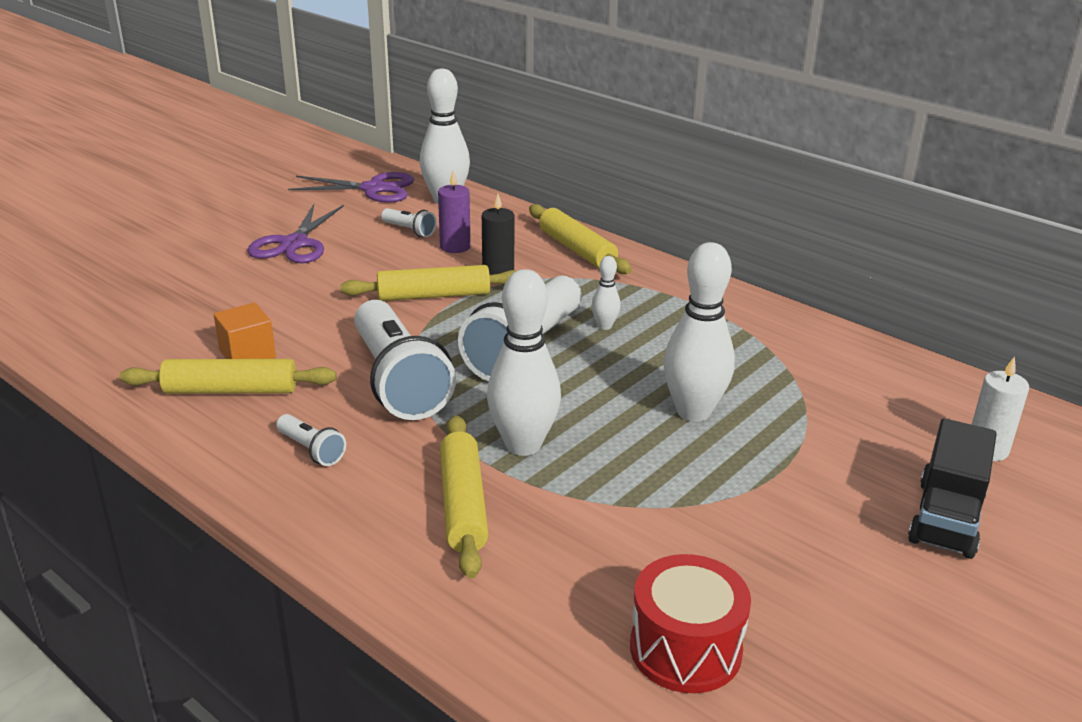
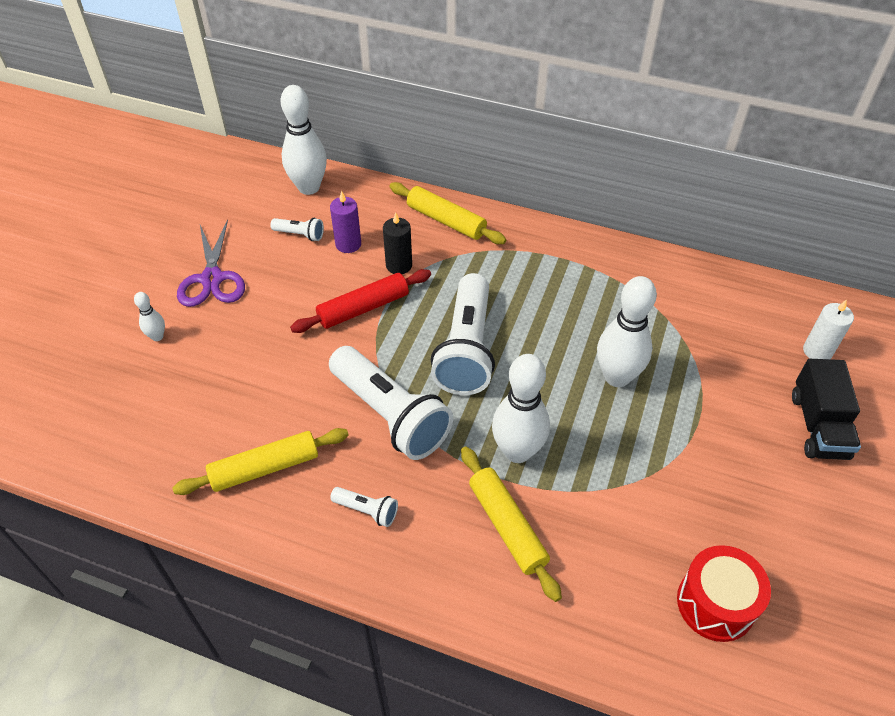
camera: 20 degrees left, 20 degrees up
(247, 354) = (253, 423): orange cube -> none
(373, 189) = (239, 189): purple scissors -> none
(434, 295) = (363, 308): yellow rolling pin -> red rolling pin
(604, 326) = (511, 304): white bowling pin -> white bowling pin (157, 336)

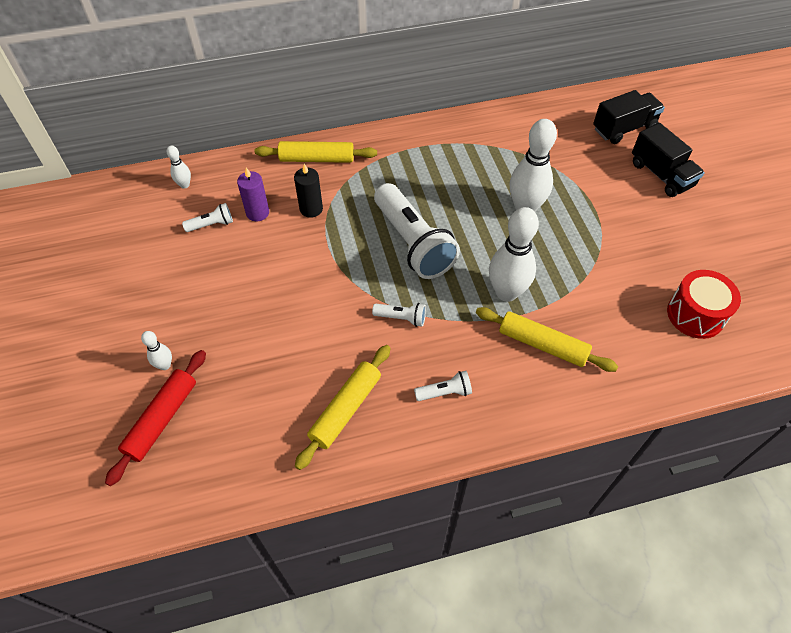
camera: 35 degrees left, 5 degrees up
(212, 279) = (169, 296): purple scissors -> none
(309, 187) = (184, 185): white bowling pin -> white bowling pin, size x0.47
(363, 308) = (313, 254): red rolling pin -> red rolling pin (162, 419)
(390, 415) = (401, 318): white flashlight -> white flashlight, size x0.43
(817, 351) = (623, 129): white candle -> black truck

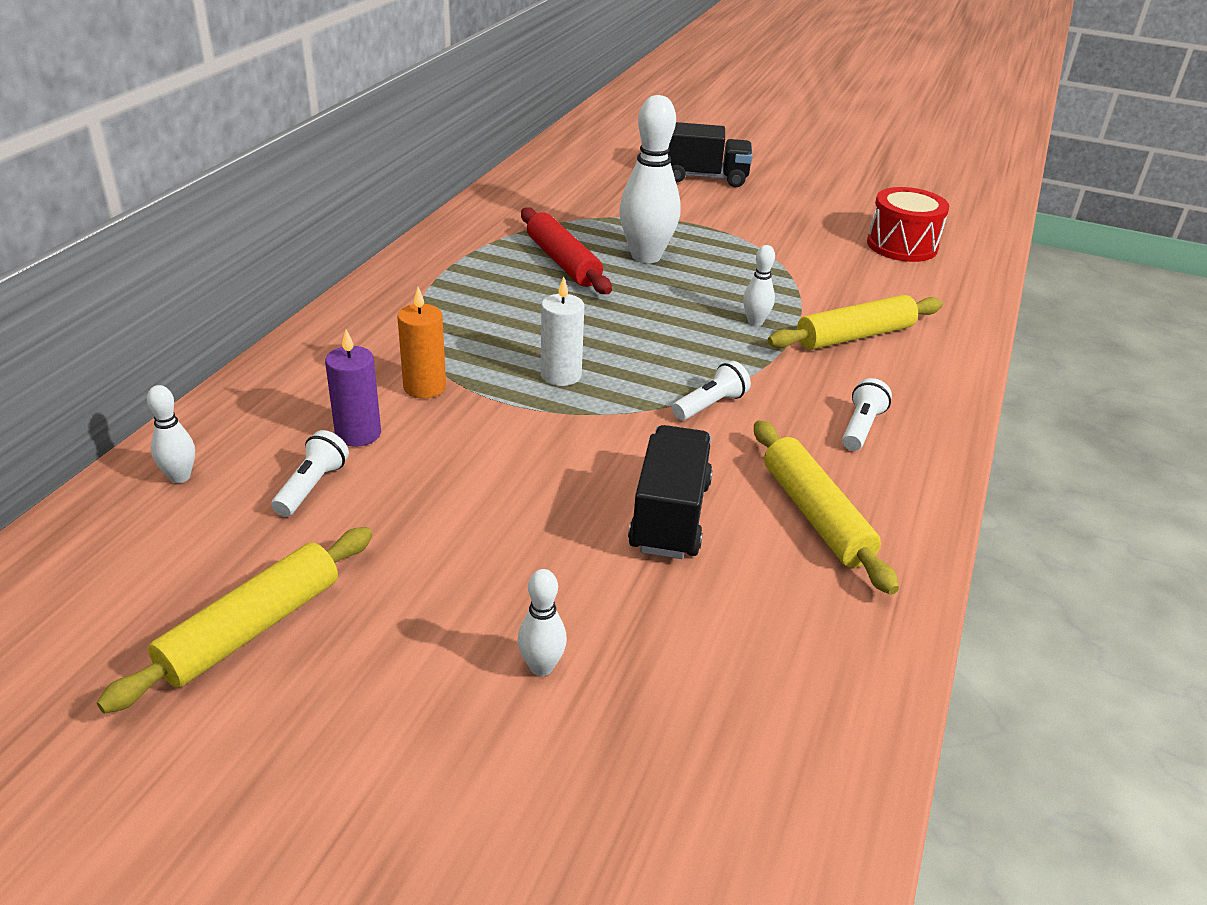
camera: 55 degrees left, 20 degrees down
(162, 419) = (654, 720): red rolling pin -> red rolling pin (563, 262)
(311, 209) = (424, 387): black candle -> orange candle
(317, 159) = (339, 342): yellow rolling pin -> yellow rolling pin (251, 628)
(369, 247) = (561, 375): none -> white candle
(413, 243) = (598, 343): white flashlight -> none
(506, 292) = (755, 322): white bowling pin -> white bowling pin, size x0.47
(623, 129) = (615, 163): black truck -> black truck (670, 516)

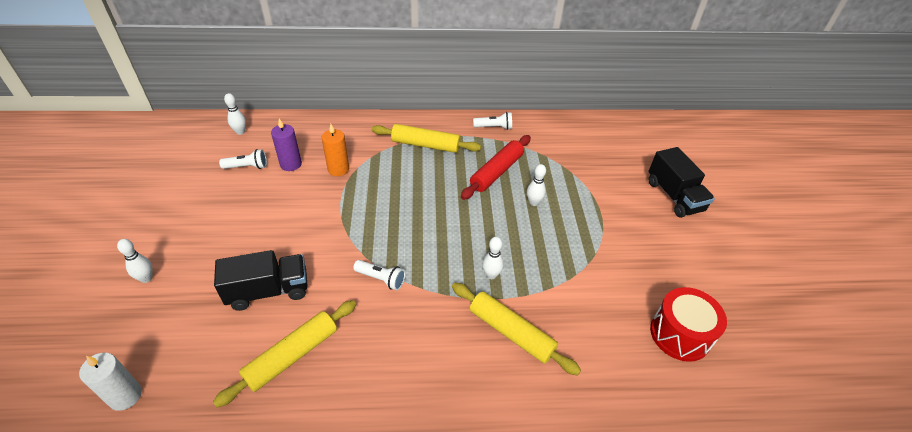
camera: 65 degrees right, 10 degrees up
(251, 628) = (155, 187): yellow rolling pin -> yellow rolling pin (425, 145)
(561, 375) = (376, 210): white candle -> white candle (125, 396)
(646, 256) = (533, 202): white bowling pin -> white bowling pin, size x0.47
(861, 428) = (396, 360): white flashlight -> white flashlight (494, 127)

